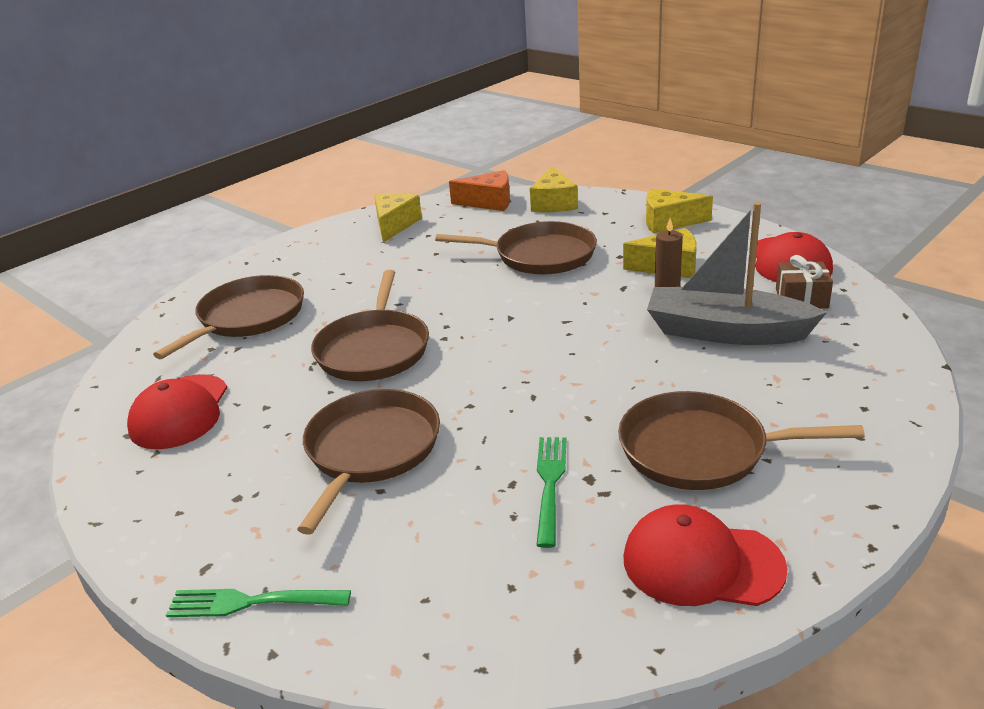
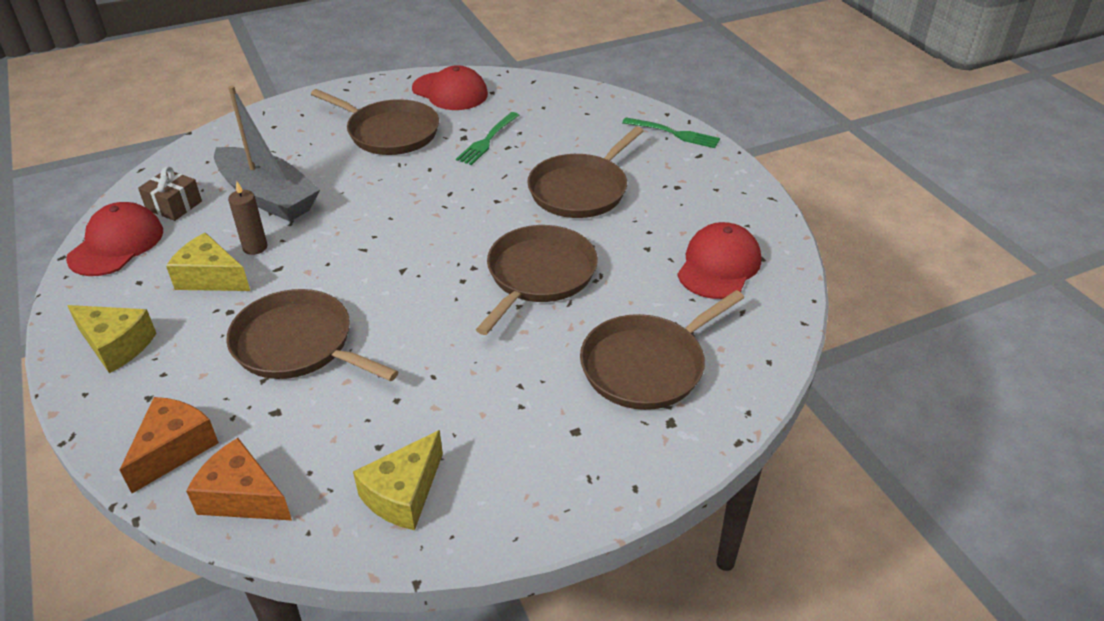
camera: 160 degrees left, 10 degrees up
(553, 203) = (174, 449): yellow cheese -> orange cheese

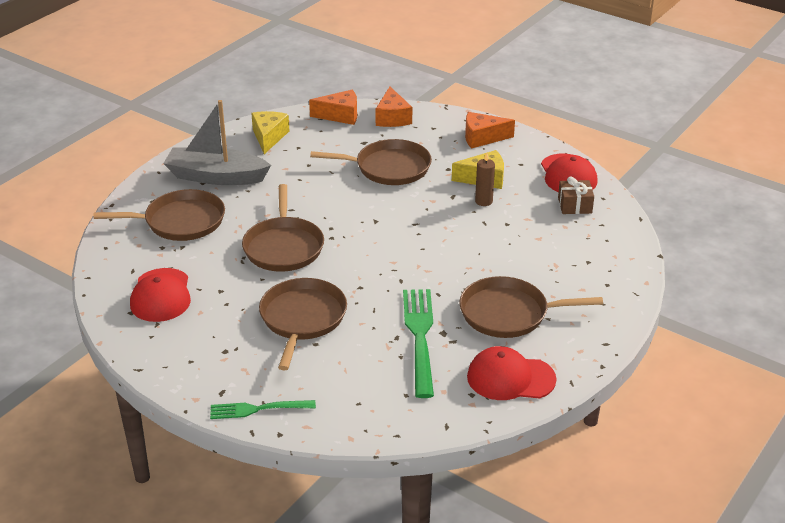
camera: 150 degrees right, 5 degrees down
(116, 345) = (482, 138): yellow cheese -> orange cheese
(268, 197) = (524, 232): grey boat -> grey boat (216, 177)
(487, 140) = (420, 337): green fork -> green fork, size x1.65
(647, 365) = (180, 221): brown pan -> brown pan turned 60 degrees clockwise

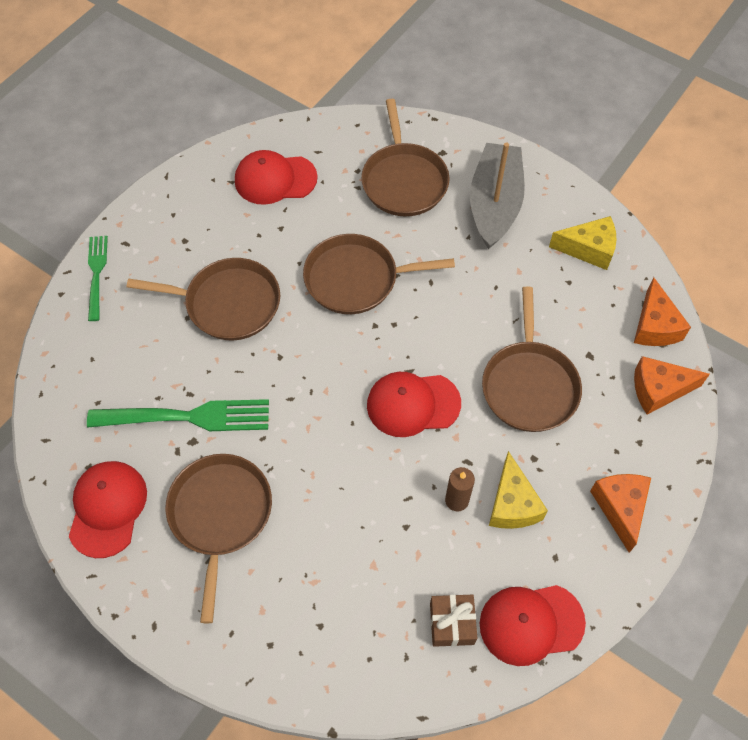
camera: 90 degrees right, 25 degrees up
(405, 219) = (413, 404): none -> red cap

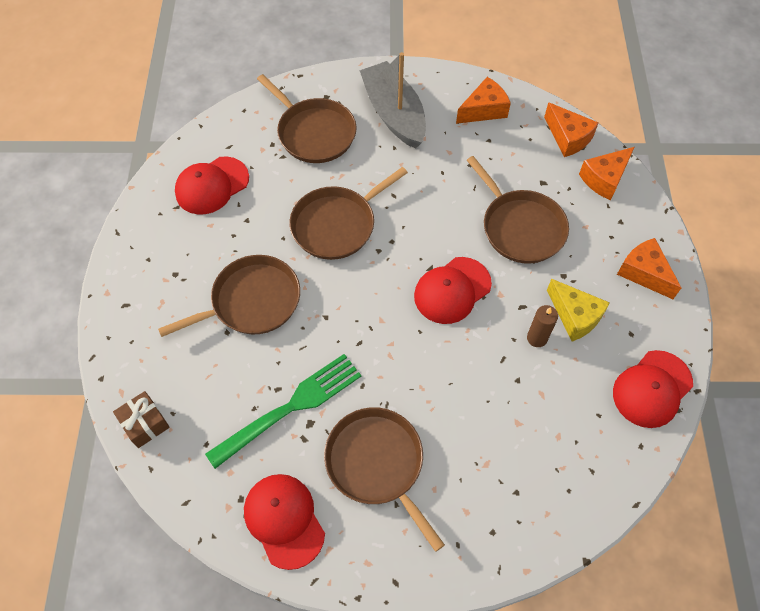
camera: 35 degrees left, 0 degrees up
(96, 274) = (120, 344): green fork -> none
(452, 623) = (602, 425): brown gift -> brown gift (145, 423)
(588, 249) = (484, 110): yellow cheese -> orange cheese

